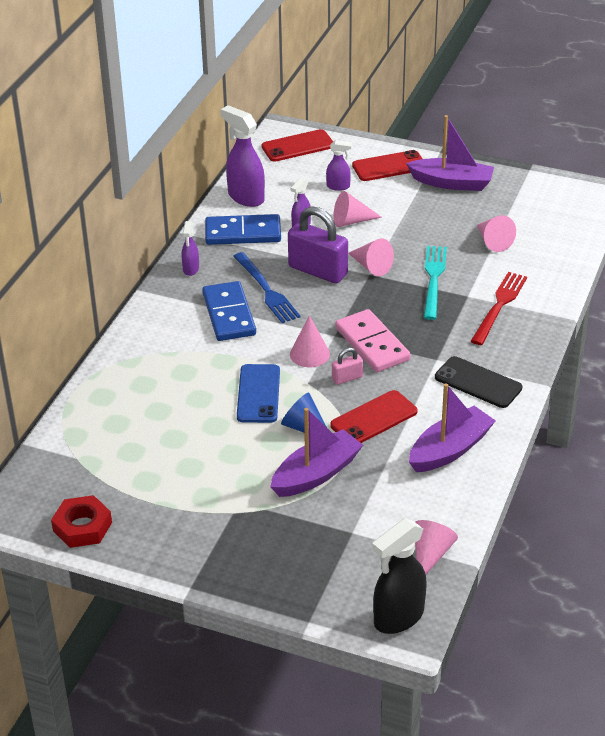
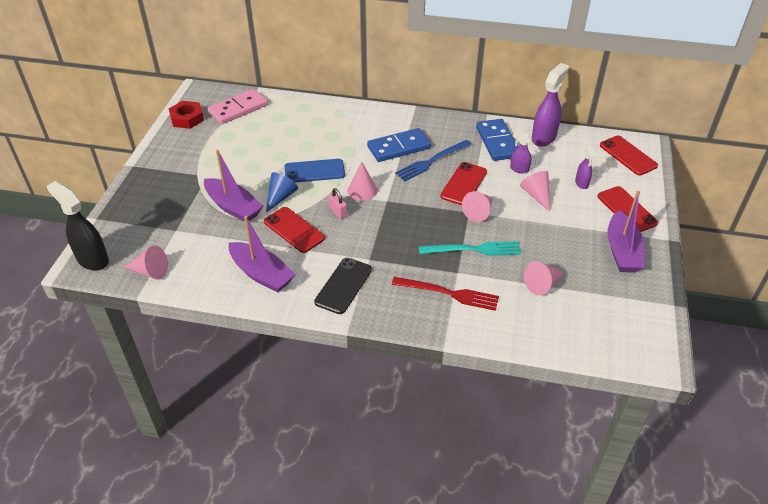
camera: 80 degrees right, 5 degrees up
(191, 269) = (445, 124): purple spray bottle -> none
(318, 271) = (463, 184): purple padlock -> red phone
(372, 344) = (380, 221): pink domino -> pink domino (238, 109)

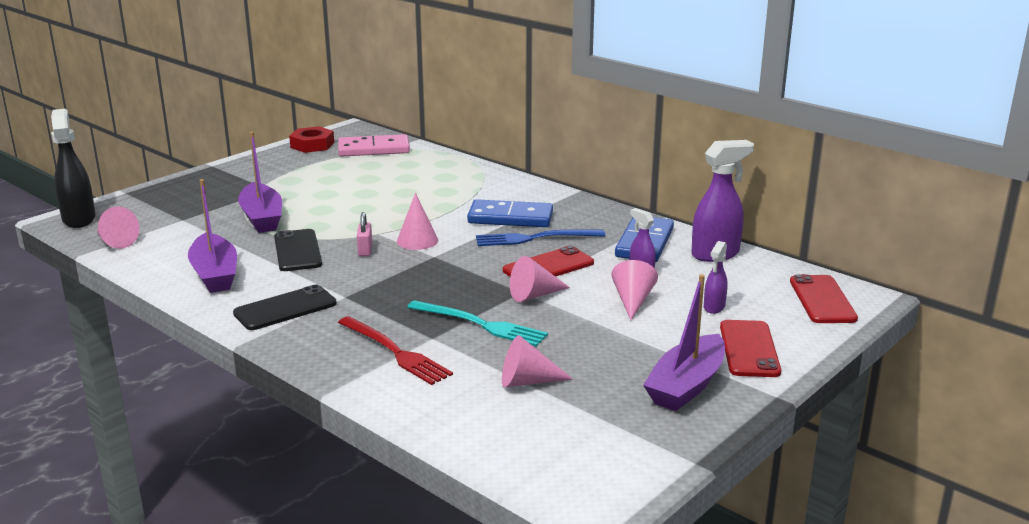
camera: 30 degrees right, 20 degrees down
(280, 197) = (321, 223): blue cone -> none
(294, 230) = (297, 251): red phone -> black phone
(314, 171) = (386, 213): blue phone -> none

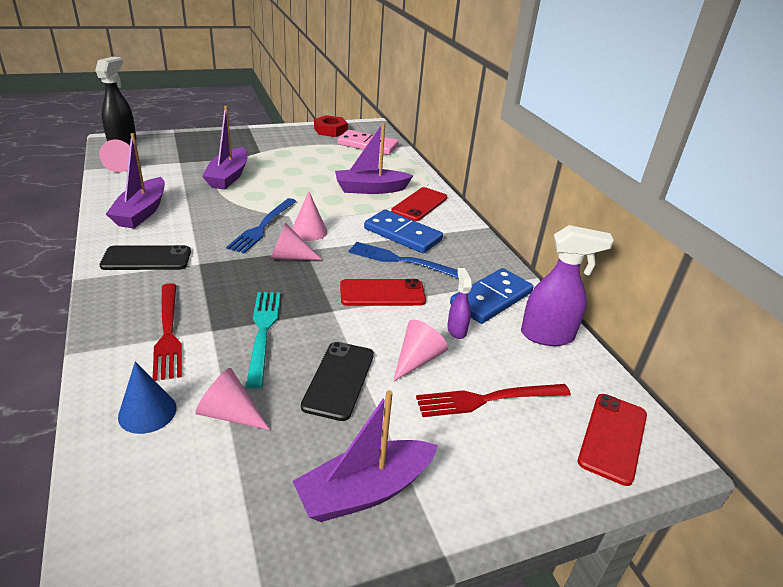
camera: 25 degrees right, 10 degrees up
(297, 251) = (217, 211): black phone -> black phone (338, 380)
(365, 250) = (262, 227): pink padlock -> blue fork
(430, 189) = (370, 189): none -> purple boat
(457, 403) = (147, 412): none -> blue cone
(480, 324) = (263, 332): turquoise fork -> turquoise fork turned 150 degrees counterclockwise
(534, 295) = (339, 318): pink cone -> pink cone (290, 257)
(714, 307) = (487, 399): purple spray bottle -> red fork
(749, 349) = (475, 471): red phone -> red phone (420, 204)

